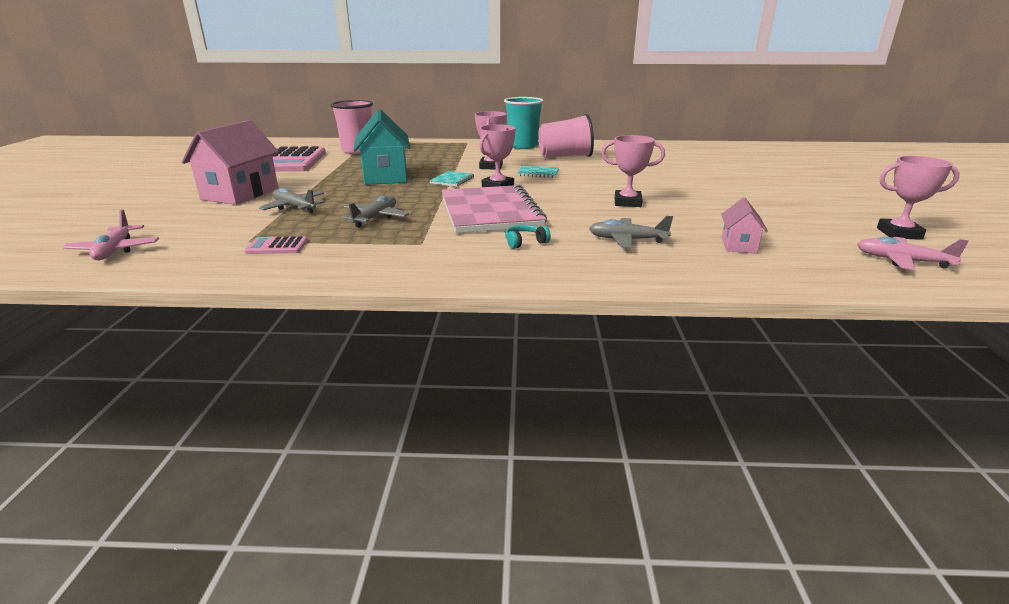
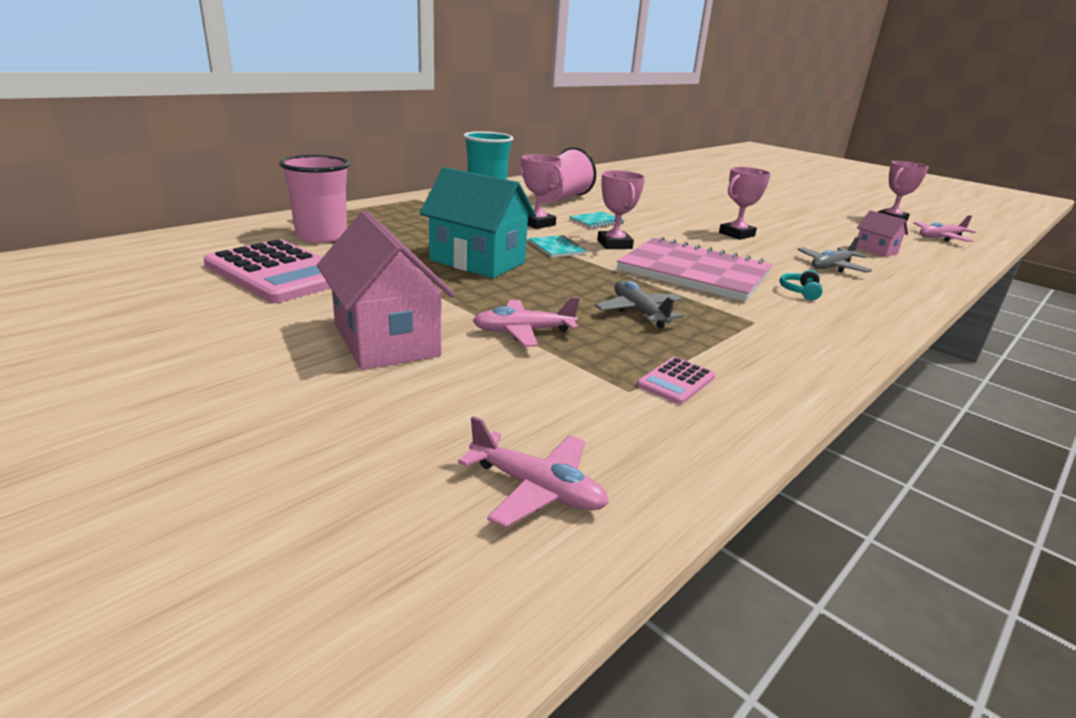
camera: 50 degrees left, 0 degrees up
(294, 207) = (523, 332): grey plane -> pink plane

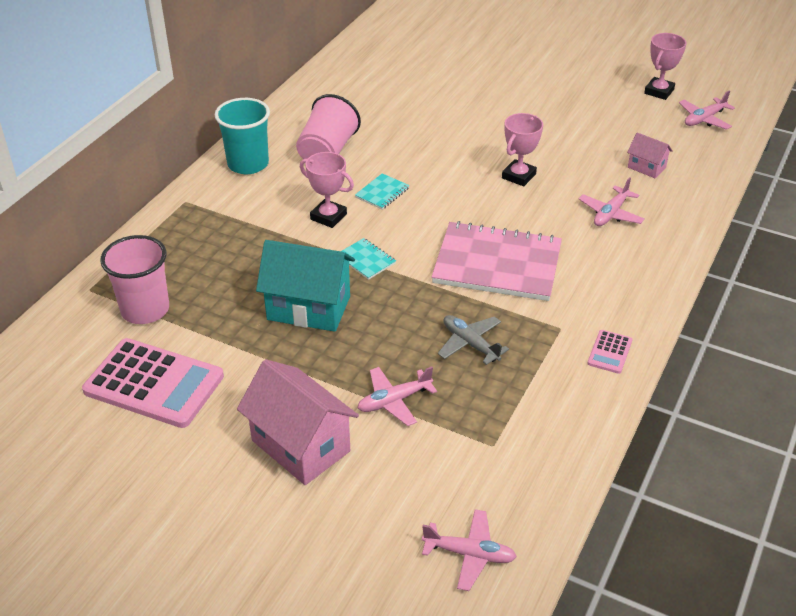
camera: 15 degrees left, 15 degrees up
(614, 244) = (414, 235): pink trophy -> none
(676, 381) = (521, 425): pink calculator -> pink calculator (609, 352)
(800, 291) = (589, 268): turquoise headphones -> none
(831, 267) = (610, 214): grey plane -> pink plane

